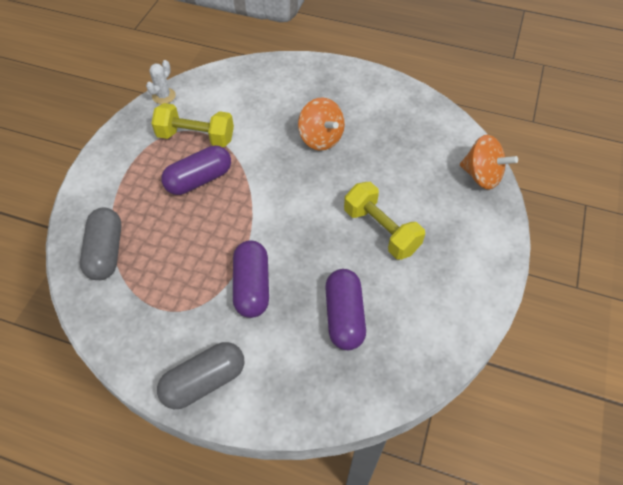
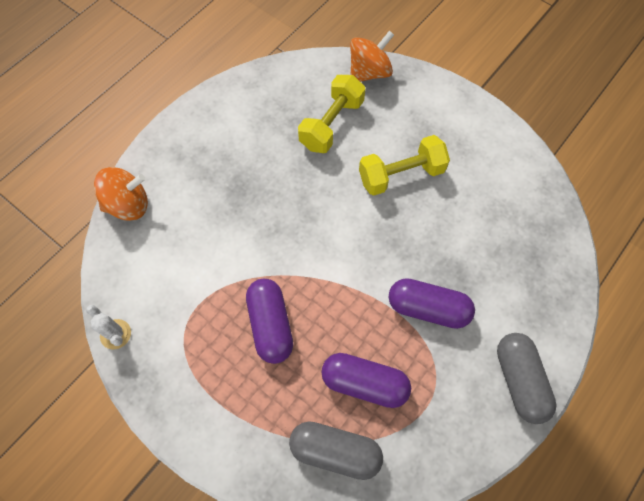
camera: 70 degrees left, 10 degrees up
(196, 137) = (204, 313): yellow dumbbell -> yellow dumbbell (331, 124)
(321, 138) = (264, 186): orange spinning top -> orange spinning top (128, 205)
(344, 316) = (483, 238): purple capsule -> purple capsule (364, 383)

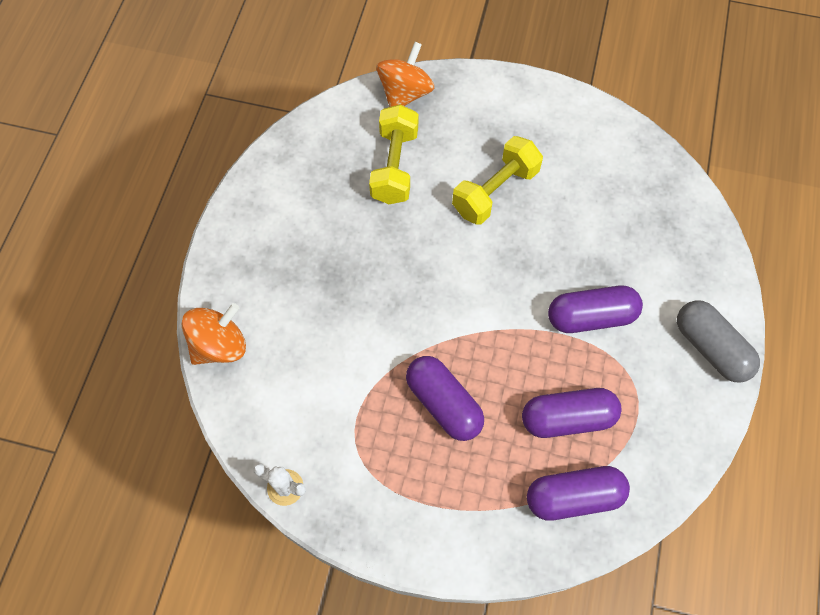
camera: 25 degrees left, 0 degrees up
(335, 451) = (574, 497): grey capsule -> purple capsule

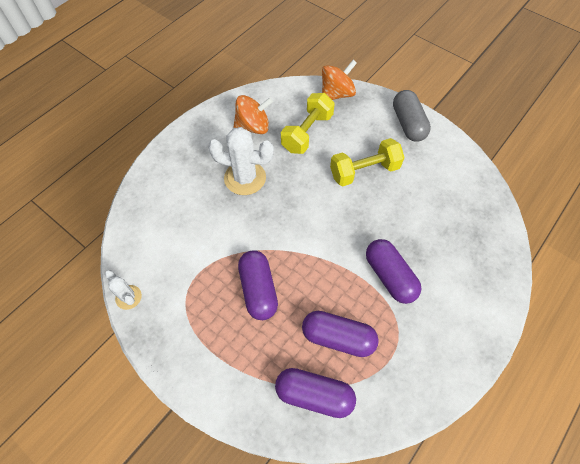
camera: 25 degrees right, 5 degrees down
(219, 345) = (142, 194): orange spinning top -> orange spinning top (253, 127)
(346, 264) = (245, 178): none -> white cactus
(591, 316) = (390, 276): purple capsule -> purple capsule turned 45 degrees clockwise
(710, 348) = (469, 335): grey capsule -> grey capsule (408, 124)

